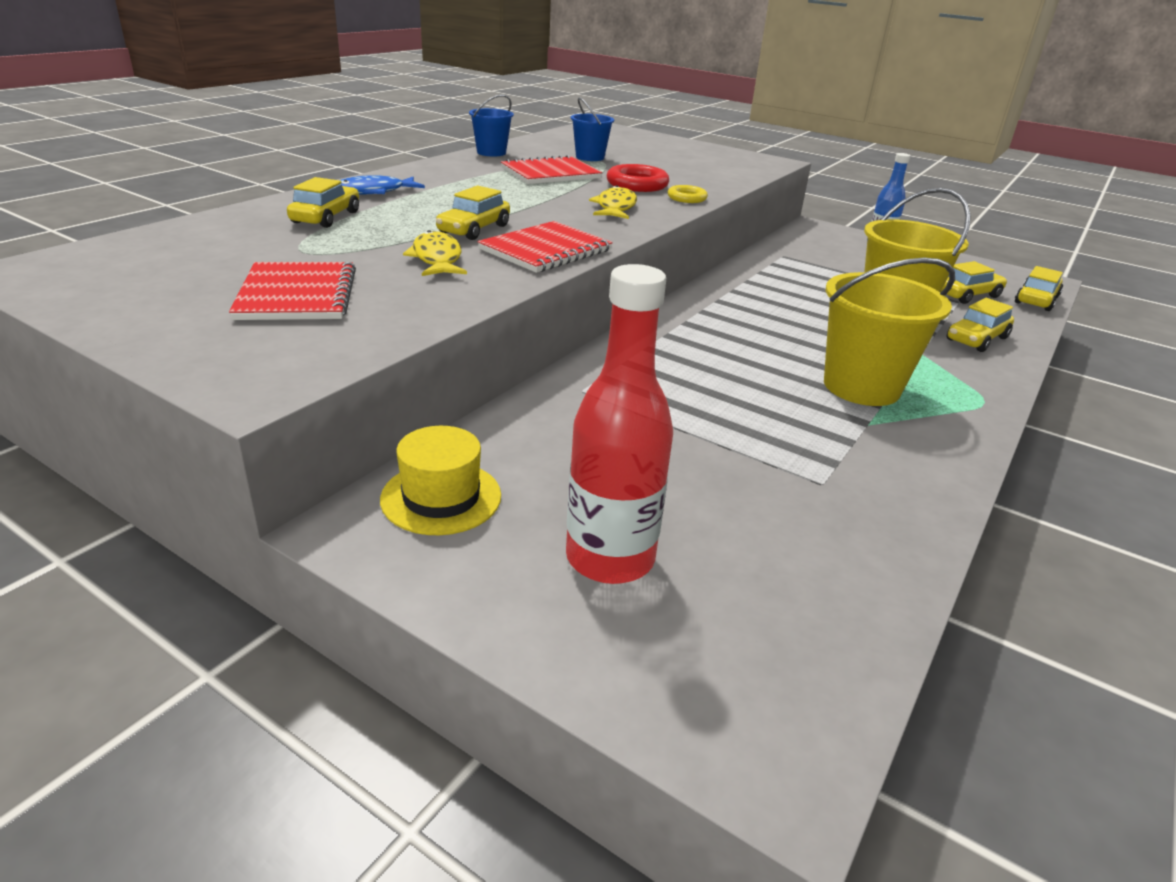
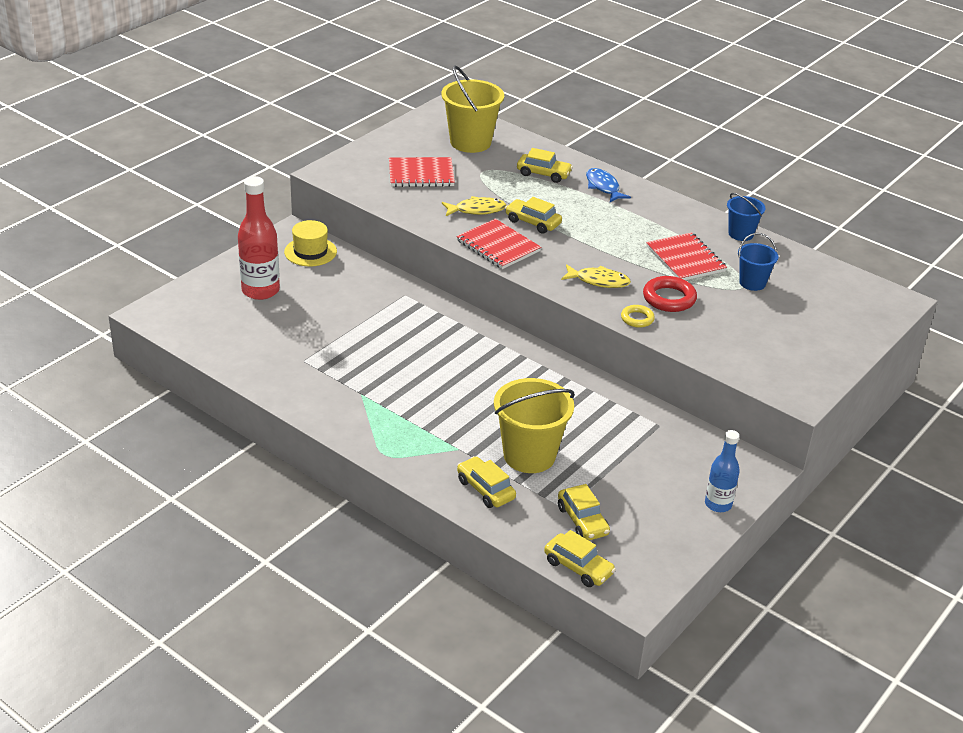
camera: 95 degrees right, 5 degrees up
(861, 387) = (407, 403): yellow bucket -> yellow bucket (470, 142)

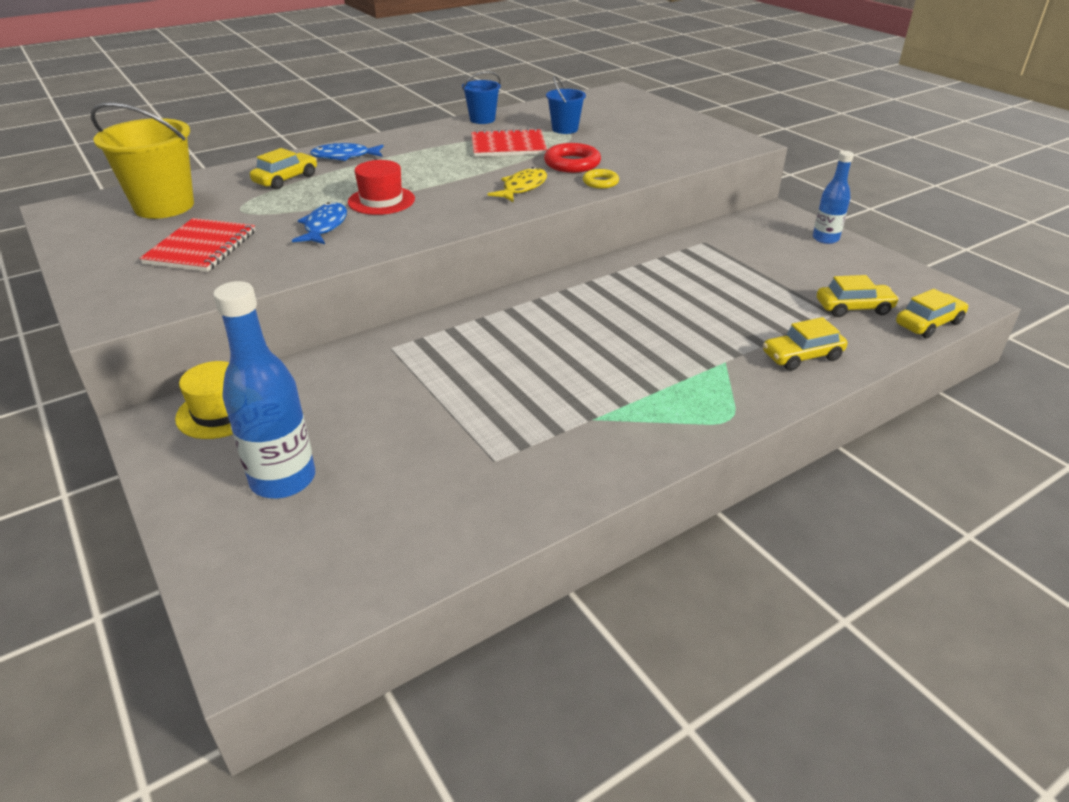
camera: 70 degrees left, 0 degrees up
(260, 290) = (283, 479): red bottle -> blue bottle
(477, 210) = (324, 226): yellow fish -> blue fish
(498, 246) = (414, 226): red notebook -> none
(529, 455) = (743, 318): yellow bucket -> none
(532, 222) = (381, 200): yellow car -> red hat

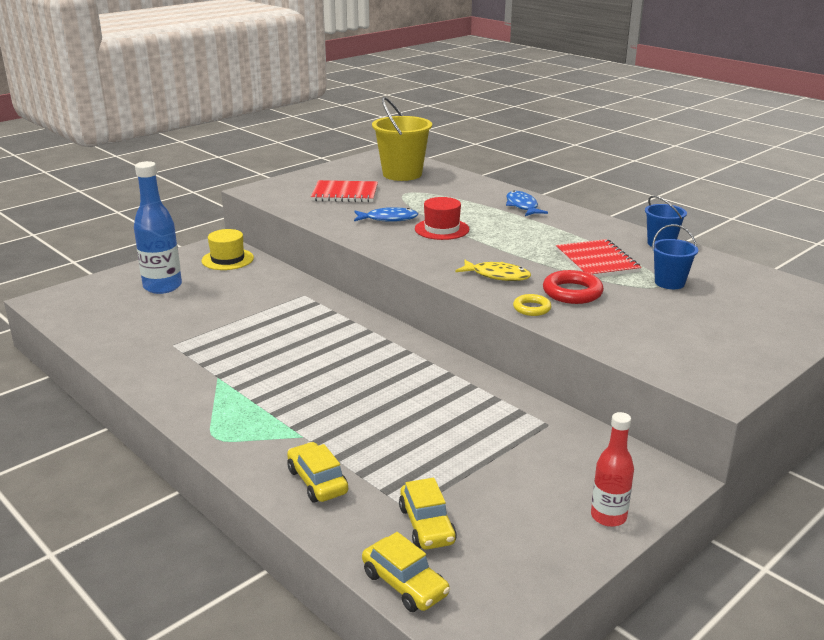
camera: 80 degrees right, 10 degrees down
(286, 179) = (465, 196): yellow car -> none
(825, 239) = (608, 517): blue bottle -> red bottle

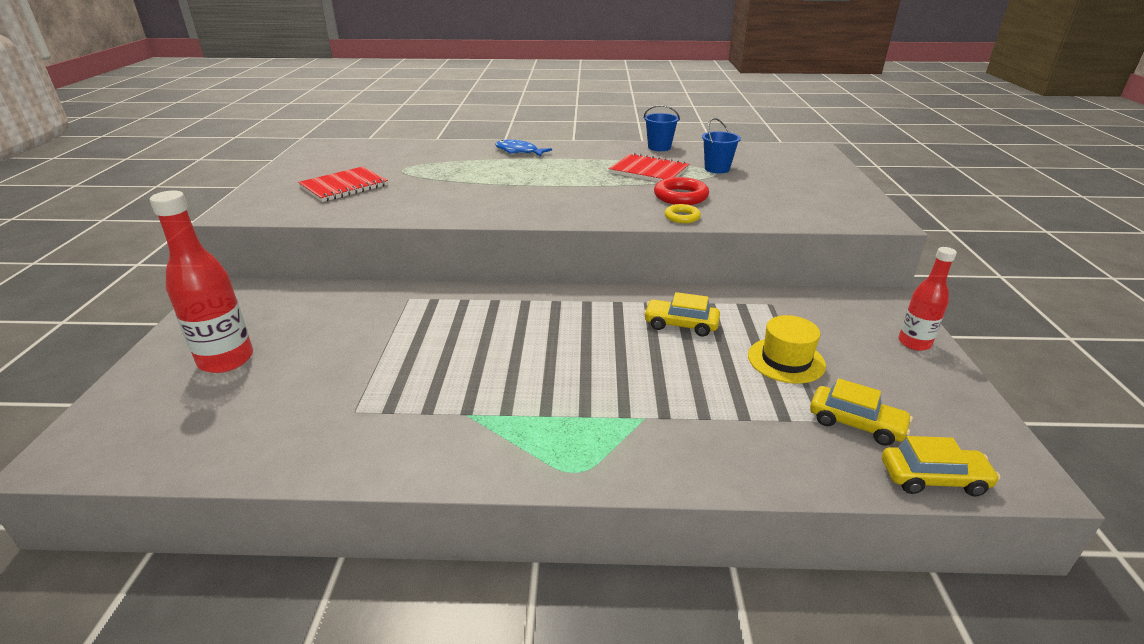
camera: 45 degrees left, 5 degrees up
(162, 287) = (226, 360): blue bottle -> red bottle
(227, 259) = (260, 300): yellow hat -> yellow hat (786, 360)
(317, 481) = (729, 447): yellow car -> yellow car (680, 325)
(388, 219) = (432, 193): blue fish -> none
(402, 174) = (367, 156): yellow bucket -> none
(442, 229) = (494, 186): red hat -> none
(497, 275) = (610, 204): yellow fish -> none

